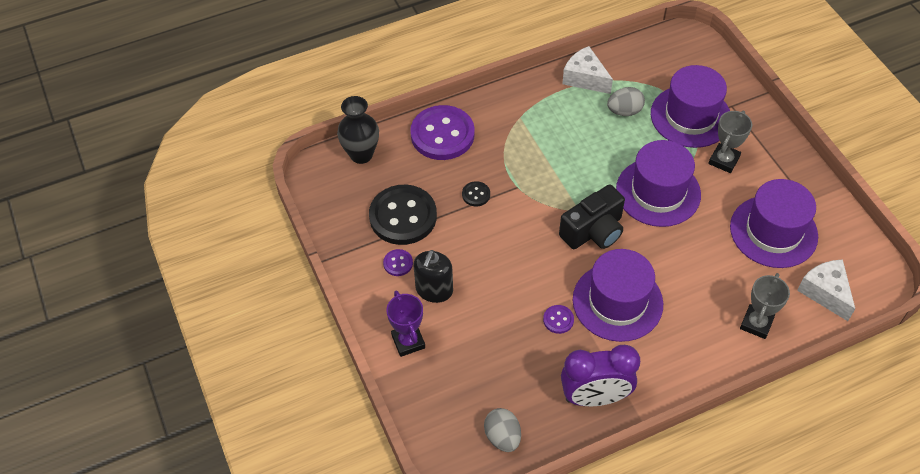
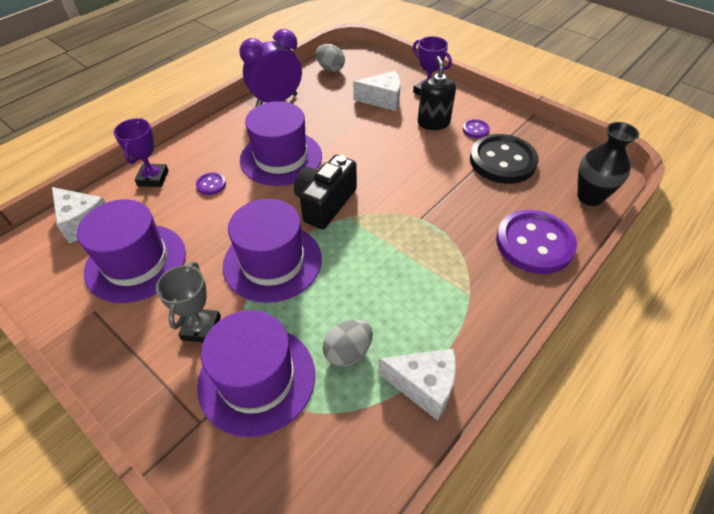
camera: 155 degrees right, 5 degrees down
(467, 349) = (383, 99): none -> white cheese
(476, 194) = (454, 198): black button -> none
(558, 320) = (325, 133): purple button -> purple button (211, 184)
(756, 323) = (153, 178): grey trophy -> purple trophy

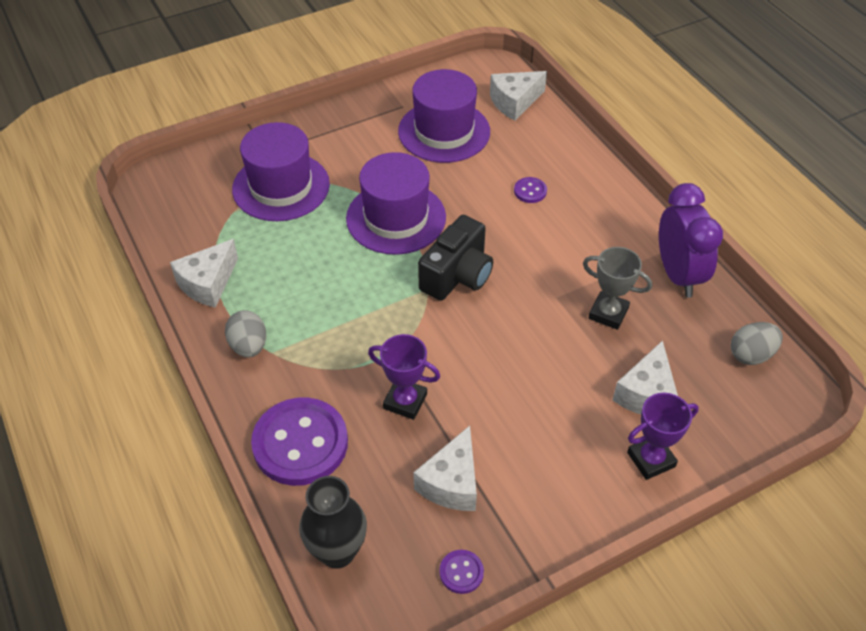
camera: 110 degrees right, 0 degrees up
(153, 178) = (559, 150): purple trophy -> purple trophy (405, 401)
(201, 328) = (348, 163): grey trophy -> grey trophy (608, 313)
(281, 158) = (553, 255): purple hat -> none
(325, 203) = (457, 275): black camera -> black camera turned 75 degrees clockwise
(348, 352) = (269, 245): grey egg -> grey egg (249, 346)
(433, 123) = (568, 435): black soap dispenser -> none
(475, 130) = (532, 482): purple button -> purple button (461, 572)
(502, 161) = (451, 483): black button -> white cheese

